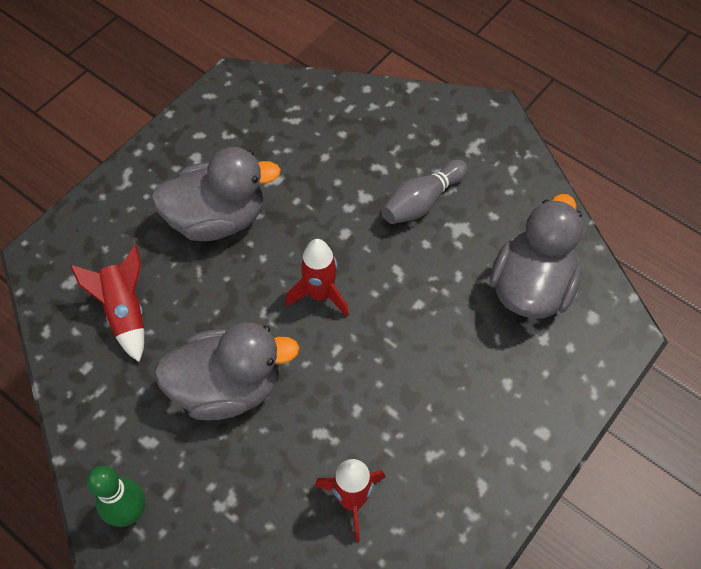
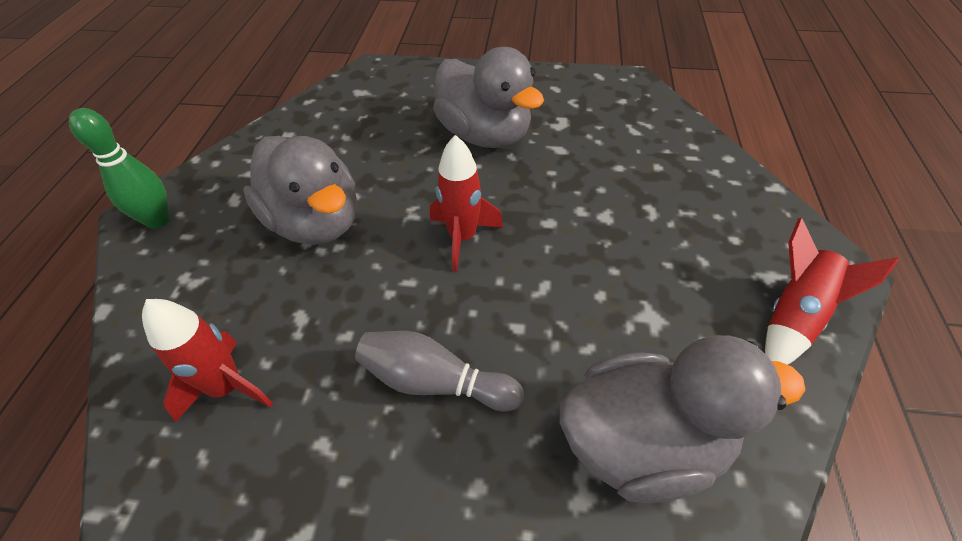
camera: 60 degrees right, 10 degrees down
(125, 312) = (352, 129): red rocket -> red rocket (794, 316)
(422, 201) = (649, 265): grey bowling pin -> grey bowling pin (435, 382)

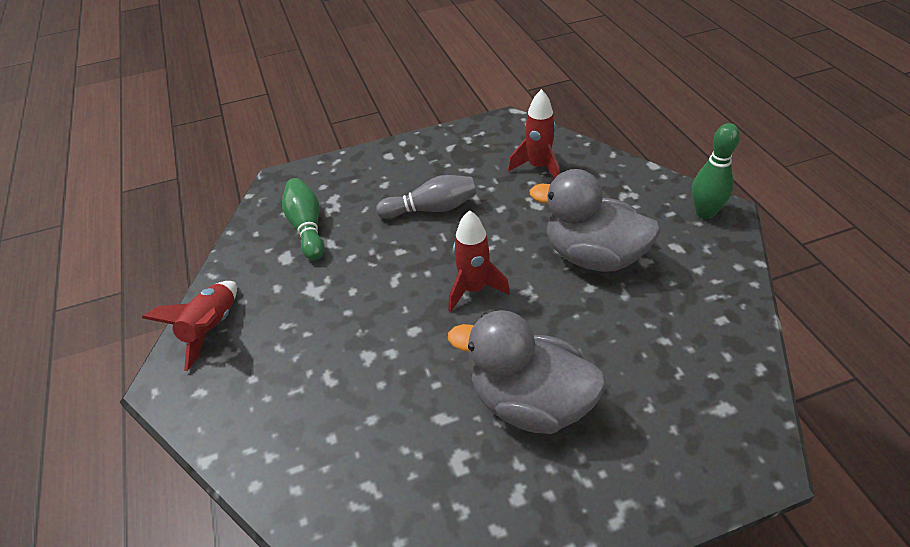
camera: 155 degrees right, 5 degrees down
(644, 442) = (307, 227): grey duck -> green bowling pin

